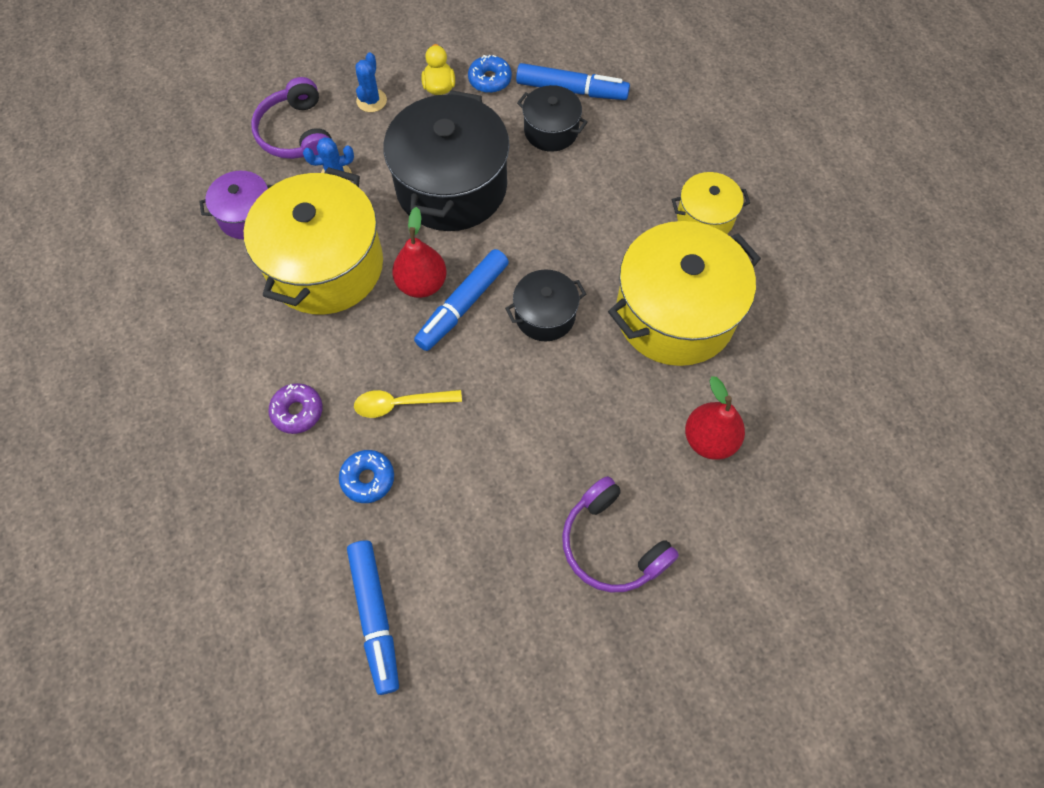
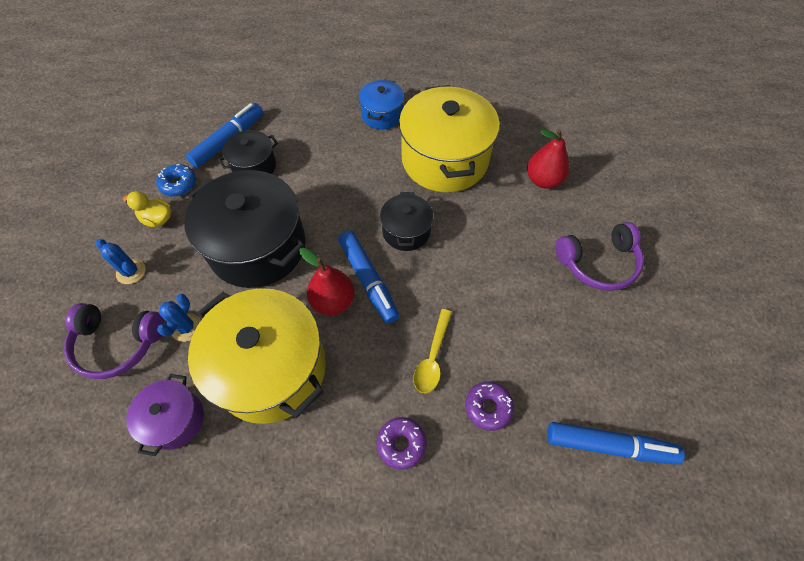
camera: 65 degrees left, 5 degrees down
(368, 479) = (488, 407): blue donut -> purple donut
(705, 217) = (382, 115): yellow pot -> blue pot

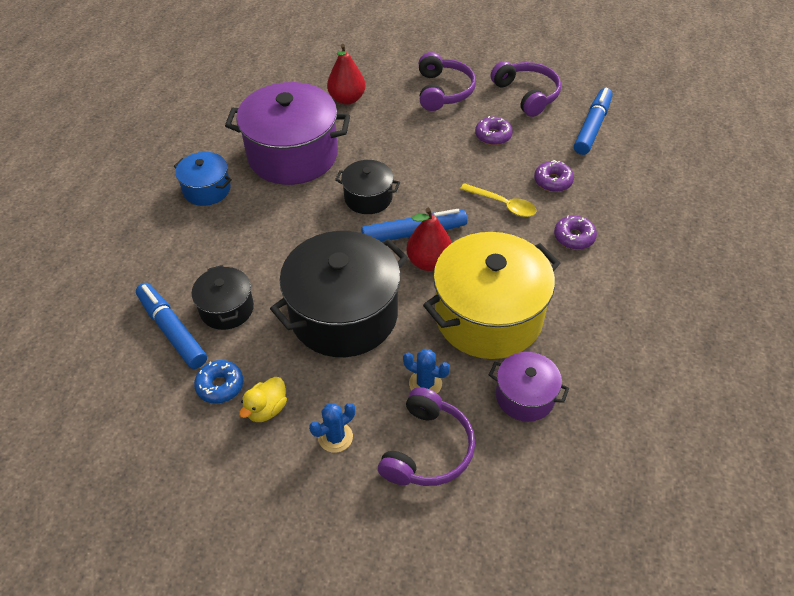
camera: 75 degrees left, 10 degrees down
(444, 159) = (293, 155): yellow pot -> purple pot
(543, 328) = (493, 136): none -> purple donut
(636, 354) = (527, 94): none -> purple headphones

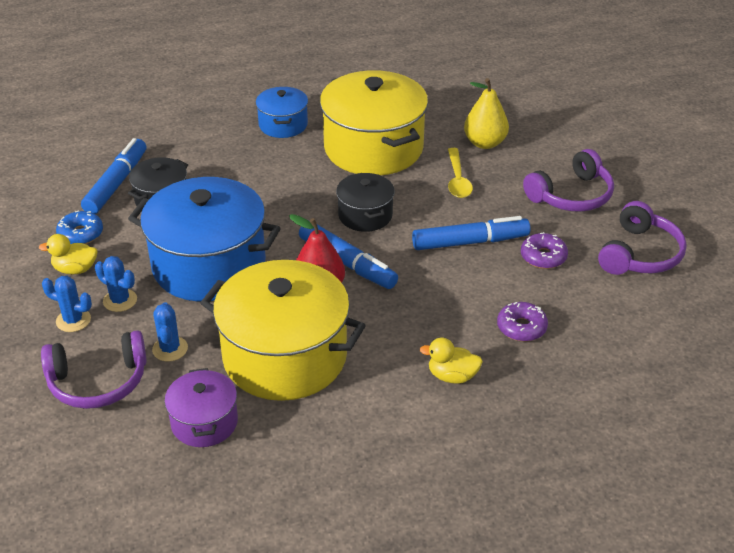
camera: 55 degrees right, 10 degrees down
(293, 155) = (373, 148): purple pot -> yellow pot
(337, 393) = (120, 300): none -> blue cactus
(344, 315) = (209, 265): black pot -> blue pot
(347, 99) = (485, 143): red pear -> yellow pear
(503, 205) = (447, 305): yellow spoon -> yellow spoon (457, 180)
(574, 237) = (452, 376): purple donut -> yellow duck
(592, 127) = (645, 324): blue marker -> blue marker (470, 242)

